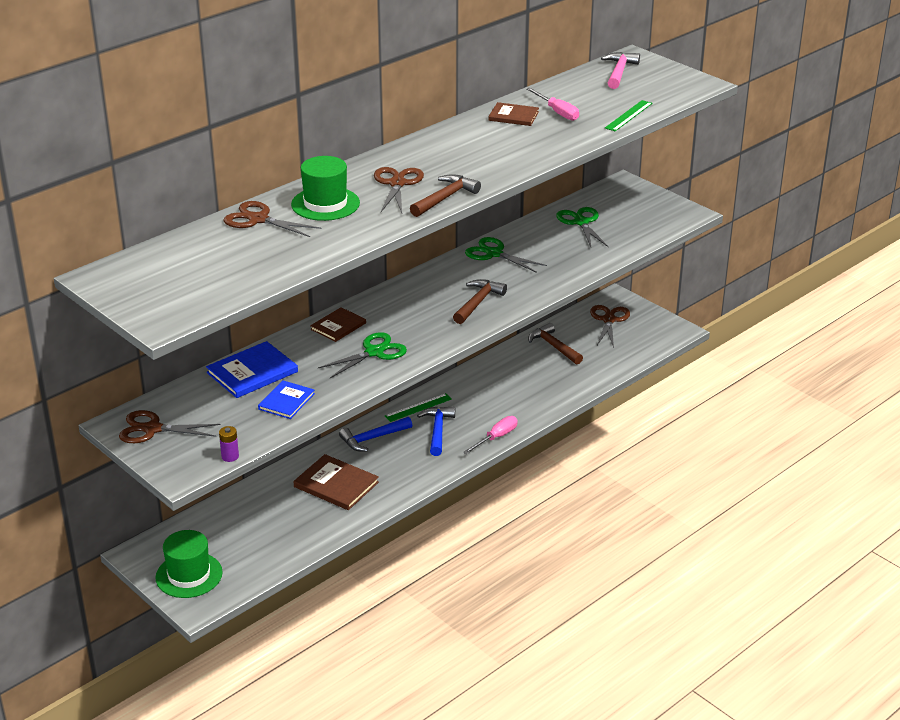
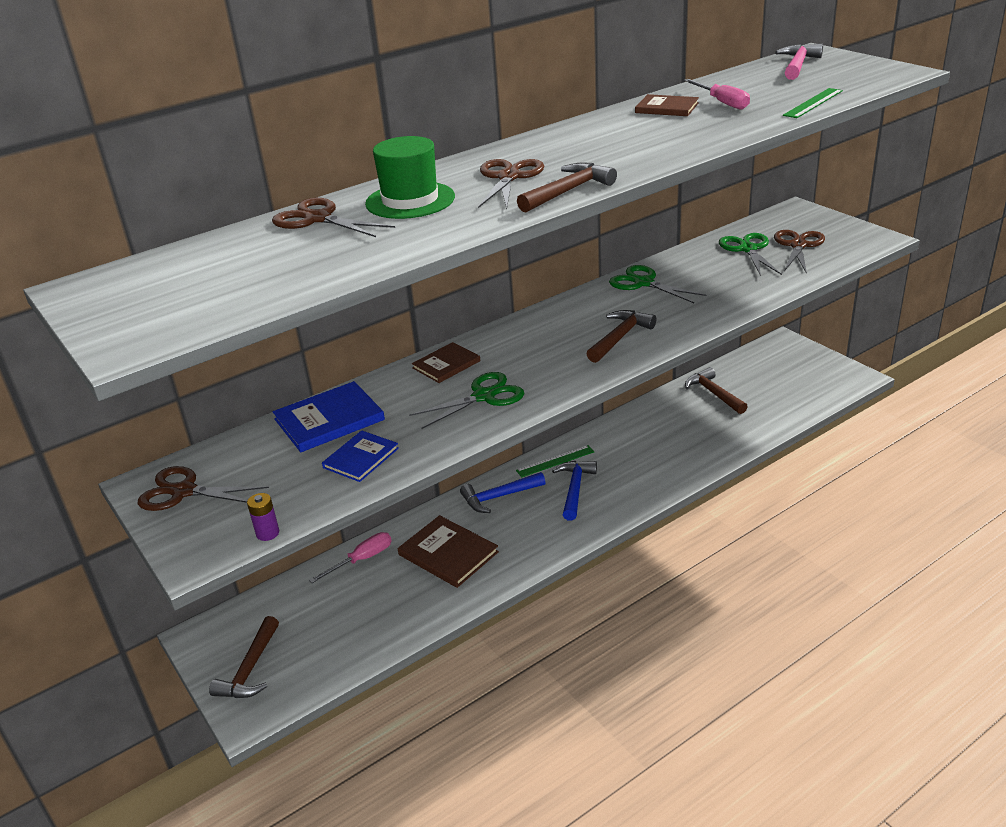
camera: 10 degrees right, 0 degrees up
(189, 575) = (250, 669): green hat -> brown hammer
(496, 437) = (643, 499): pink screwdriver -> pink screwdriver (362, 559)
(609, 320) = (776, 365): brown scissors -> brown scissors (798, 245)

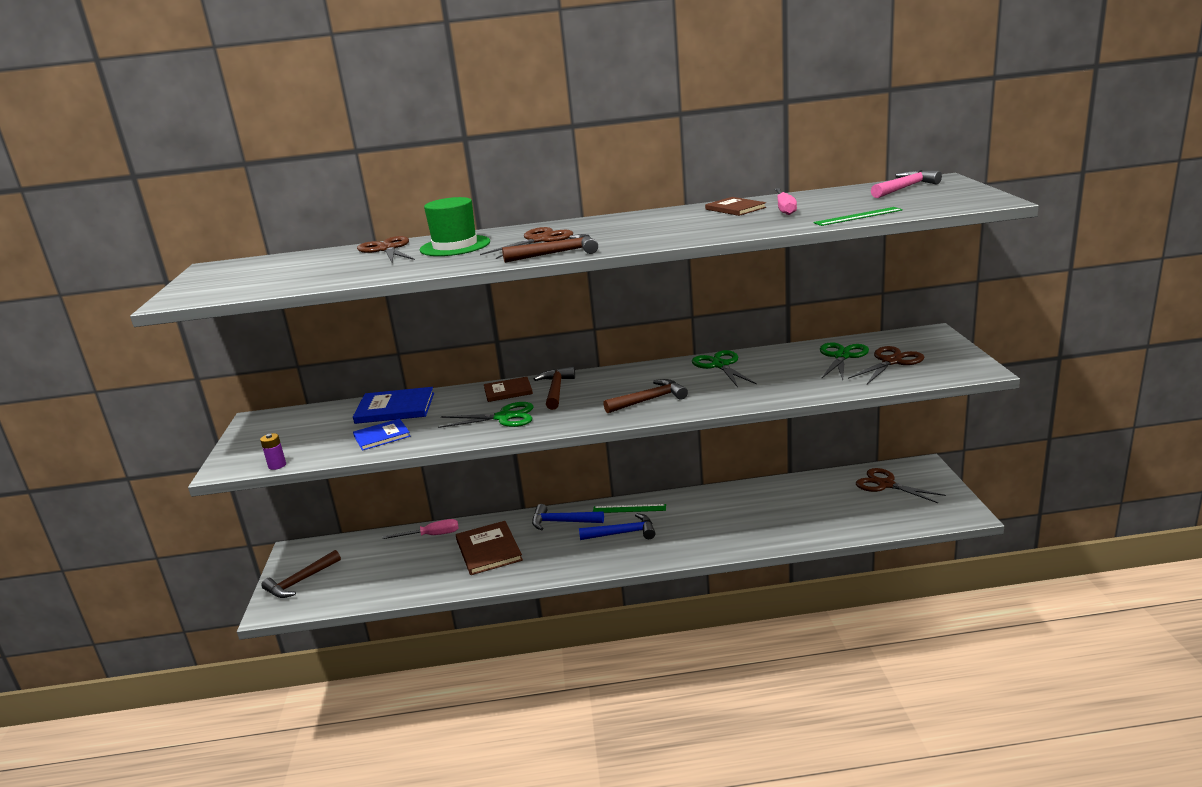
camera: 30 degrees right, 10 degrees down
(184, 491) = (268, 429): brown scissors -> brown scissors (885, 484)
(575, 489) = (622, 533): blue hammer -> blue hammer turned 45 degrees clockwise
(714, 393) = (812, 493): brown hammer -> brown hammer (556, 390)

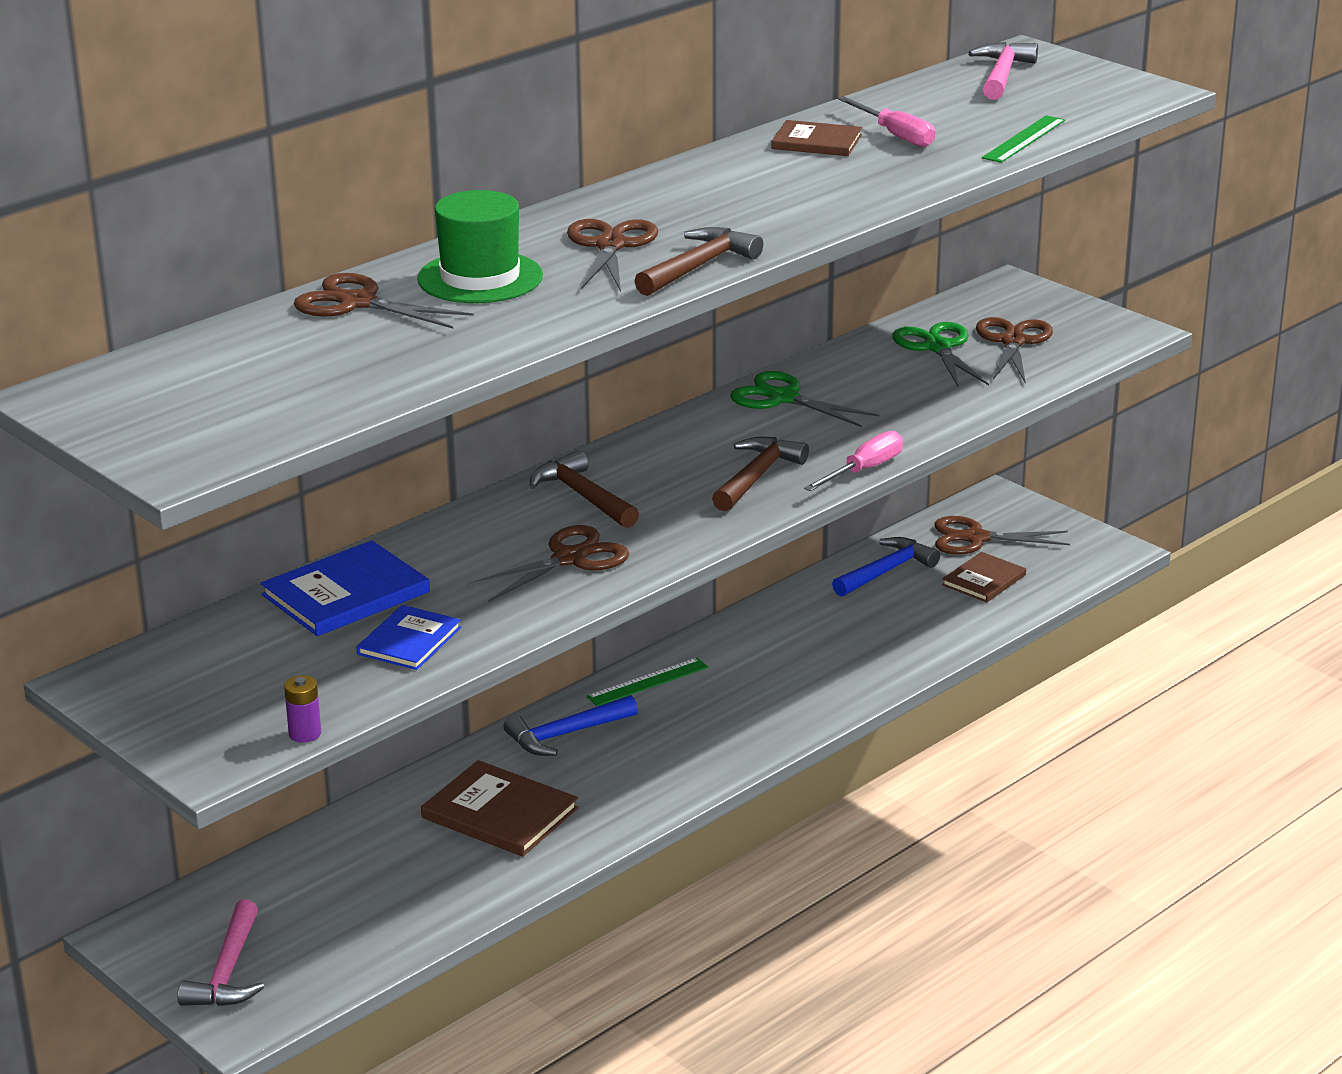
camera: 40 degrees left, 5 degrees up
(300, 581) = (227, 971): brown hammer -> pink hammer
(431, 535) = (364, 826): pink screwdriver -> pink screwdriver (864, 470)
(504, 417) = (569, 559): green scissors -> brown scissors
(508, 391) = (503, 517): brown book -> brown book (984, 580)
(622, 533) = (684, 720): blue hammer -> blue hammer (886, 571)

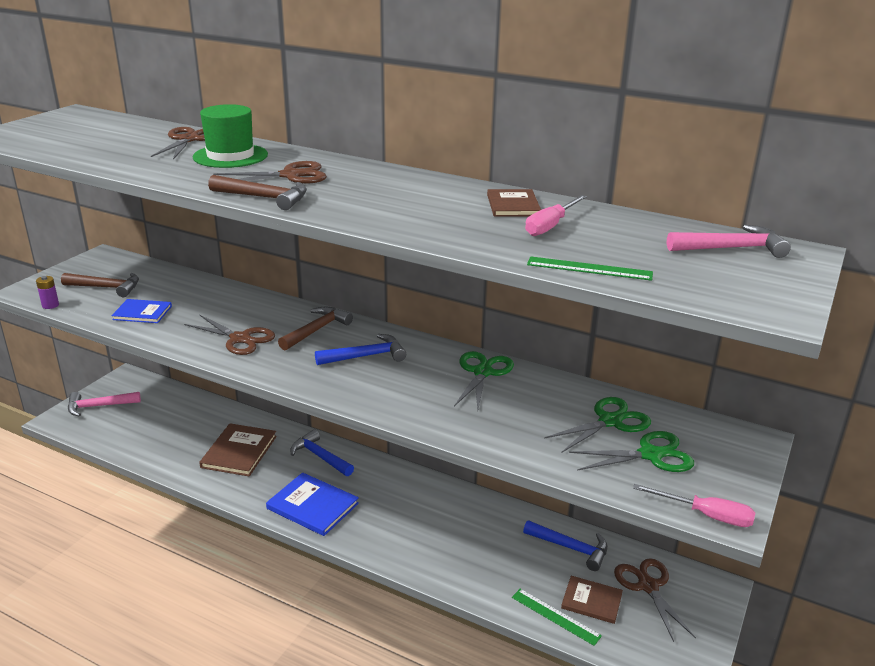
camera: 70 degrees right, 0 degrees up
(346, 594) = (190, 290): blue book -> blue book (312, 506)
(647, 682) = (385, 474): green ruler -> green ruler (555, 616)
(689, 469) = (366, 356): none -> blue hammer
(757, 476) = (366, 380): brown hammer -> brown hammer (106, 288)
(864, 470) = (394, 418): pink screwdriver -> pink screwdriver (706, 515)
(1013, 342) = (650, 455): brown scissors -> green scissors

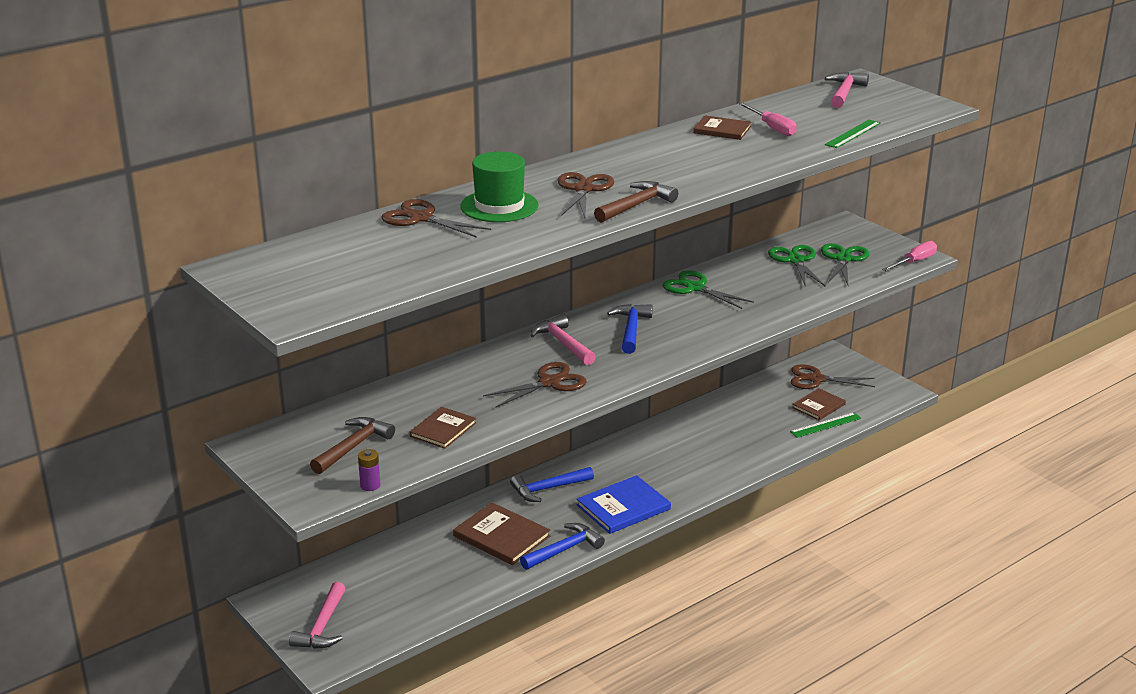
camera: 65 degrees left, 0 degrees up
(142, 313) = (443, 429): blue book -> brown book
(317, 330) = (563, 343): brown hammer -> pink hammer
(570, 548) = (758, 397): blue hammer -> blue hammer (564, 550)

